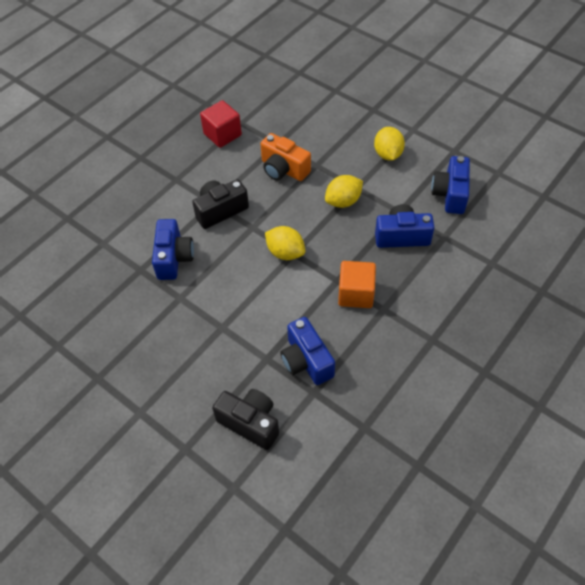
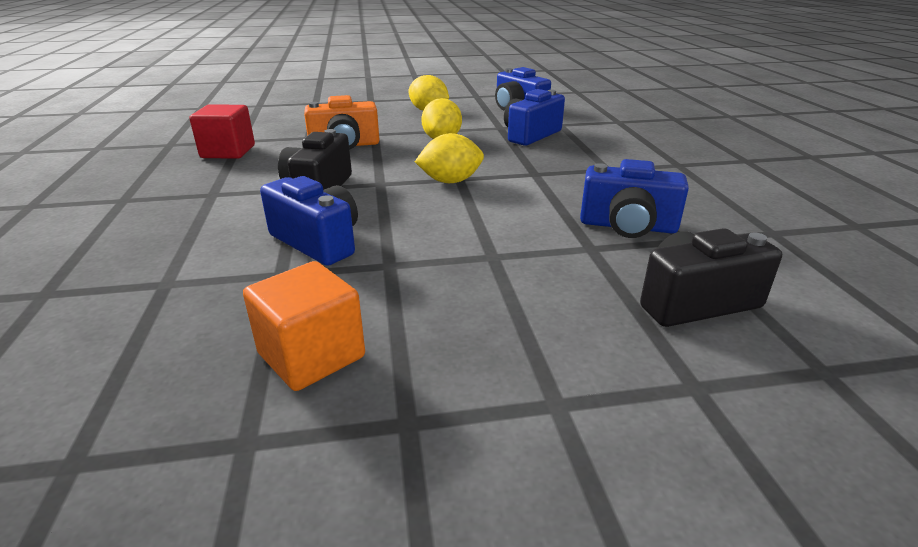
camera: 50 degrees left, 25 degrees down
(356, 294) = (568, 172): orange cube -> orange cube (311, 355)

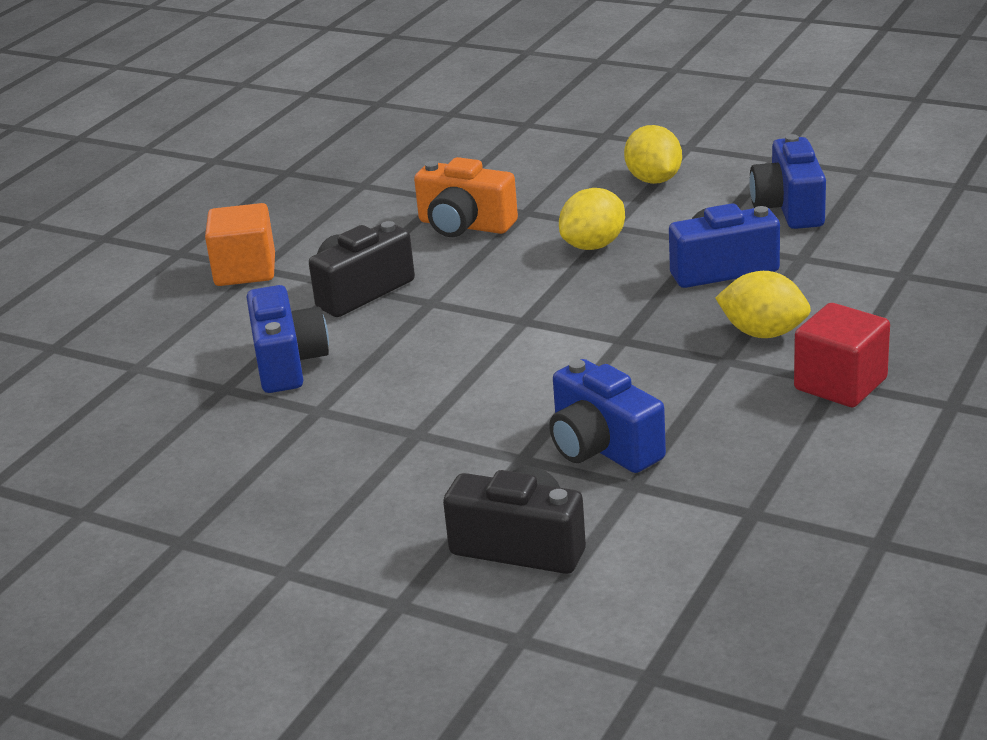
camera: 40 degrees right, 0 degrees up
(228, 152) = (331, 203): red cube -> red cube (840, 384)
(311, 355) = (173, 470): orange cube -> orange cube (245, 270)
(450, 181) = (507, 322): yellow lemon -> yellow lemon (763, 333)

